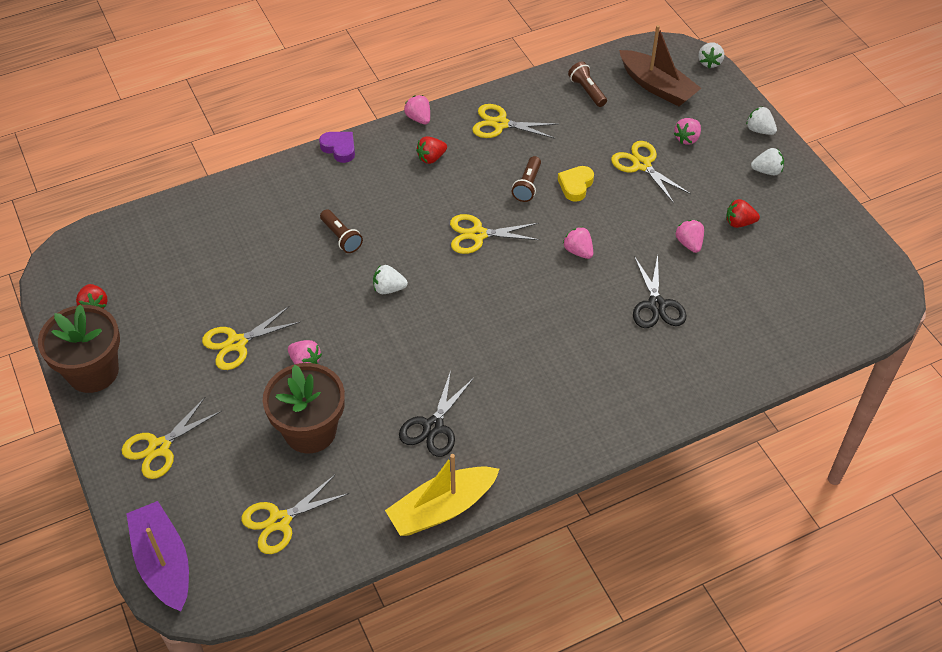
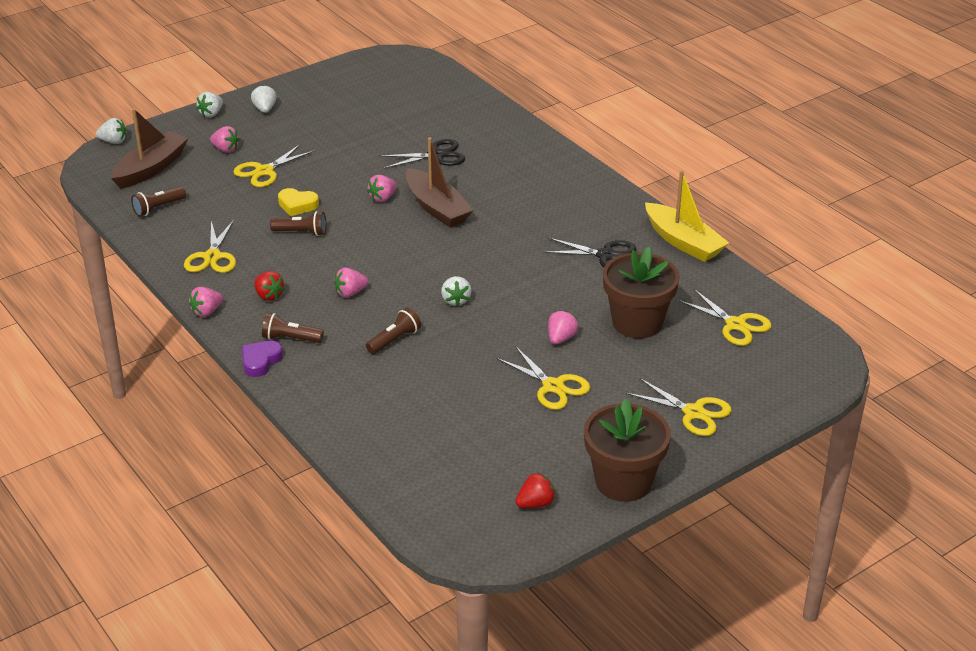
camera: 100 degrees left, 15 degrees down
(163, 563) = (808, 384): purple boat -> none
(364, 169) = (290, 338): none -> brown flashlight
(478, 234) = (373, 255): yellow scissors -> none
(552, 293) = (437, 208): none -> brown boat
(689, 243) = (361, 143): pink strawberry -> pink strawberry (350, 293)
(739, 222) = (331, 120): red strawberry -> none

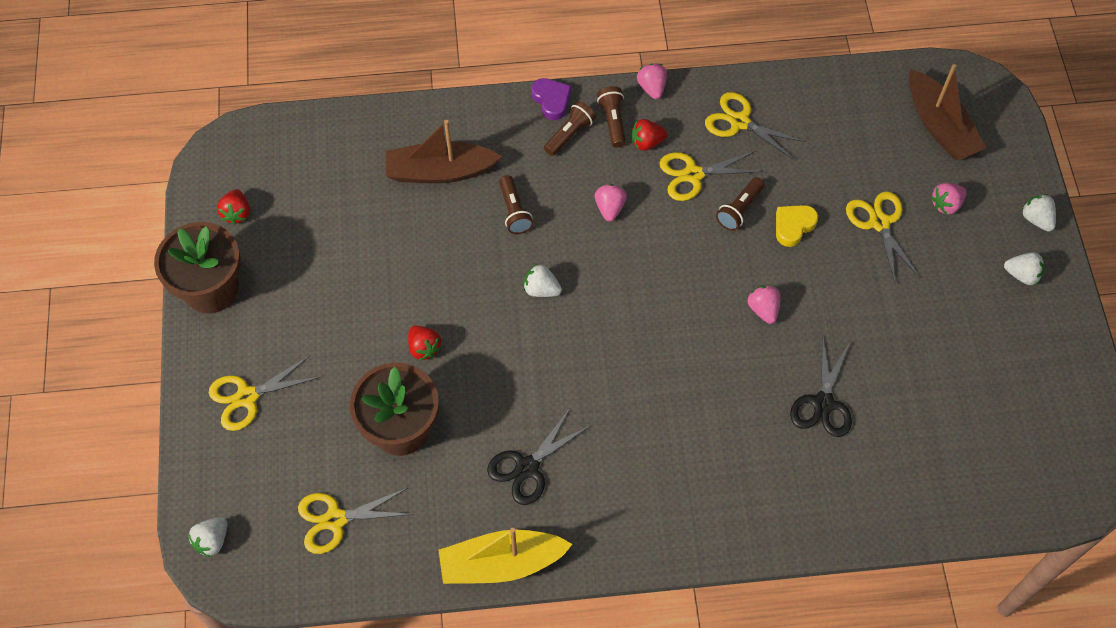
camera: 120 degrees right, 25 degrees up
(114, 141) = (1015, 112): white strawberry -> white strawberry (212, 541)
(158, 208) = (855, 108): brown flashlight -> brown flashlight (613, 121)
(437, 208) = (713, 351): brown boat -> brown boat (440, 171)
(553, 386) = (363, 303): yellow scissors -> yellow scissors (693, 175)
(561, 338) = (424, 348): pink strawberry -> red strawberry

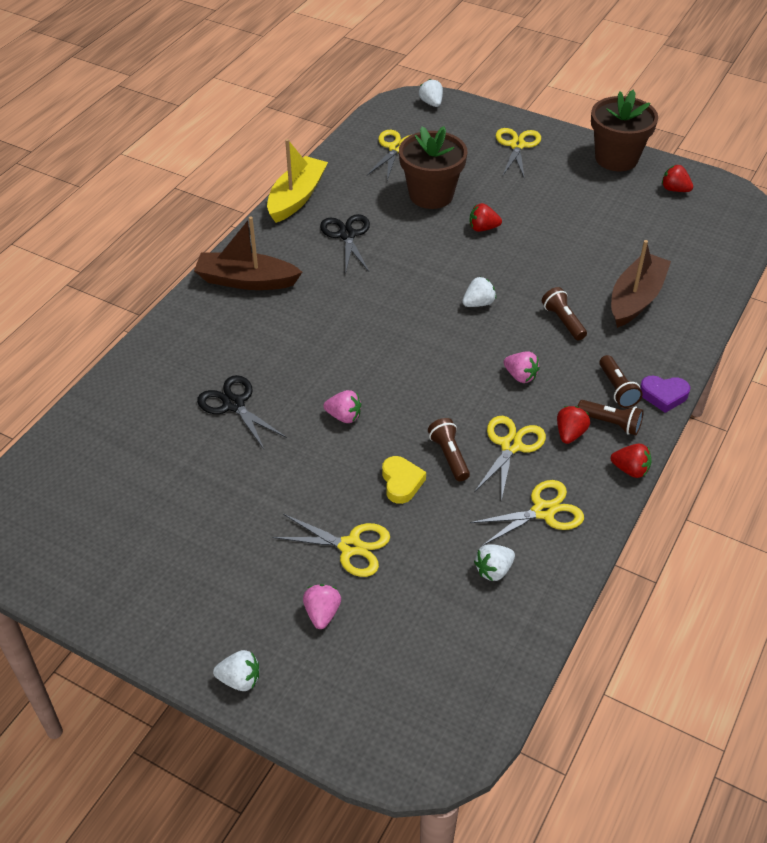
camera: 125 degrees right, 15 degrees down
(514, 211) = (563, 321): brown flashlight -> brown flashlight turned 45 degrees clockwise
(652, 88) = (630, 470): pink strawberry -> red strawberry
(939, 126) = (412, 675): brown boat -> brown boat (246, 281)
(1022, 275) = (200, 620): white strawberry -> white strawberry (494, 570)

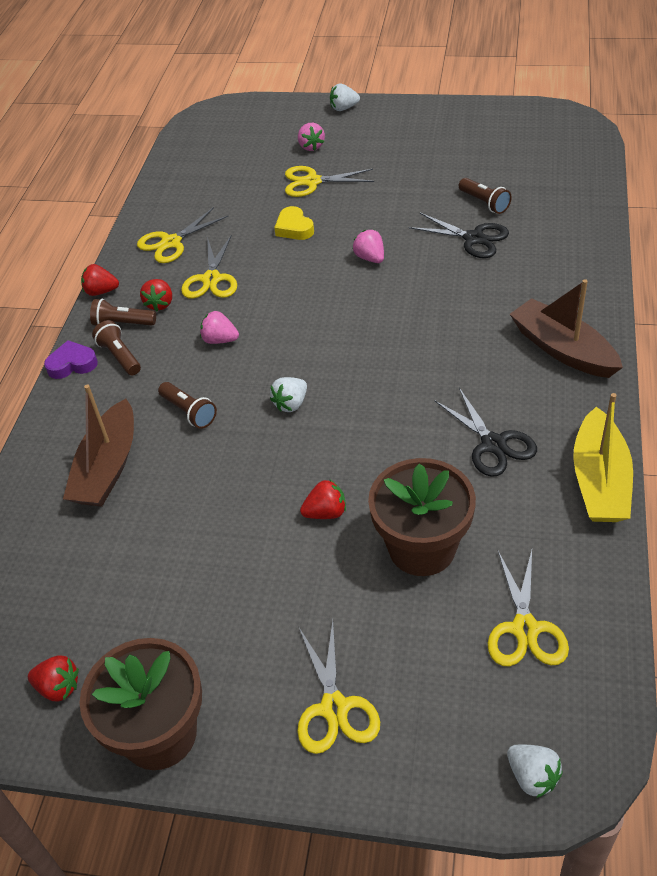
camera: 165 degrees right, 0 degrees up
(246, 281) = (562, 349): brown boat -> brown boat turned 120 degrees counterclockwise
(344, 416) = (370, 258): pink strawberry -> pink strawberry turned 60 degrees clockwise
(449, 456) = (262, 256): brown flashlight -> brown flashlight (484, 203)
(494, 570) = (200, 199): white strawberry -> none

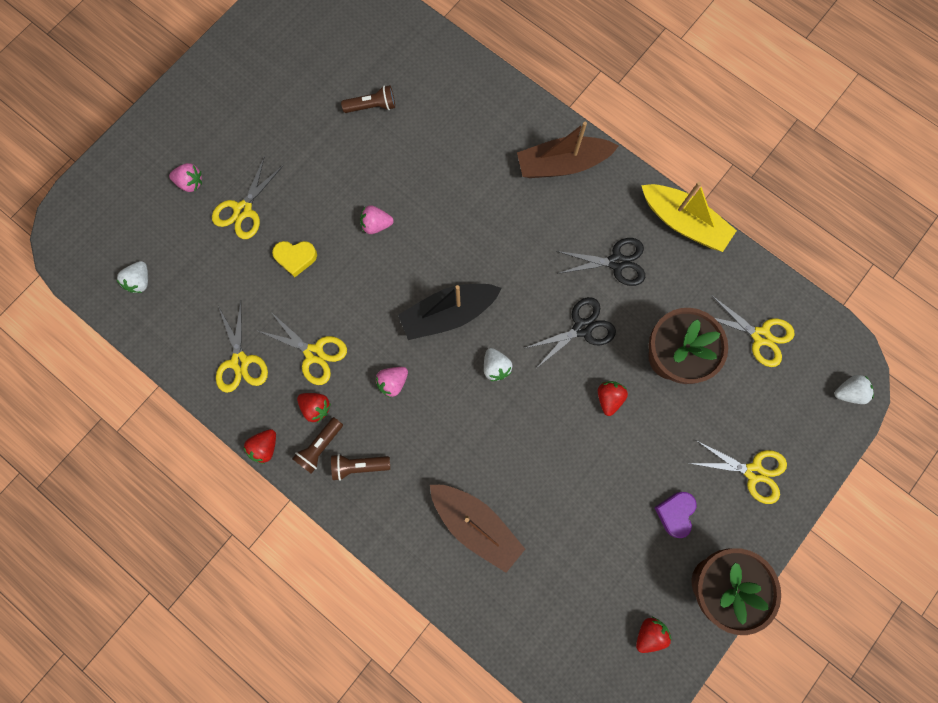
camera: 65 degrees left, 30 degrees up
(72, 364) = (342, 507): purple heart -> purple heart (675, 513)
(189, 412) = (457, 442): brown flashlight -> none
(320, 344) = (448, 314): none -> black boat
(344, 108) = (153, 124): white strawberry -> white strawberry (140, 281)
(473, 238) = (408, 141): black scissors -> black scissors (582, 328)

